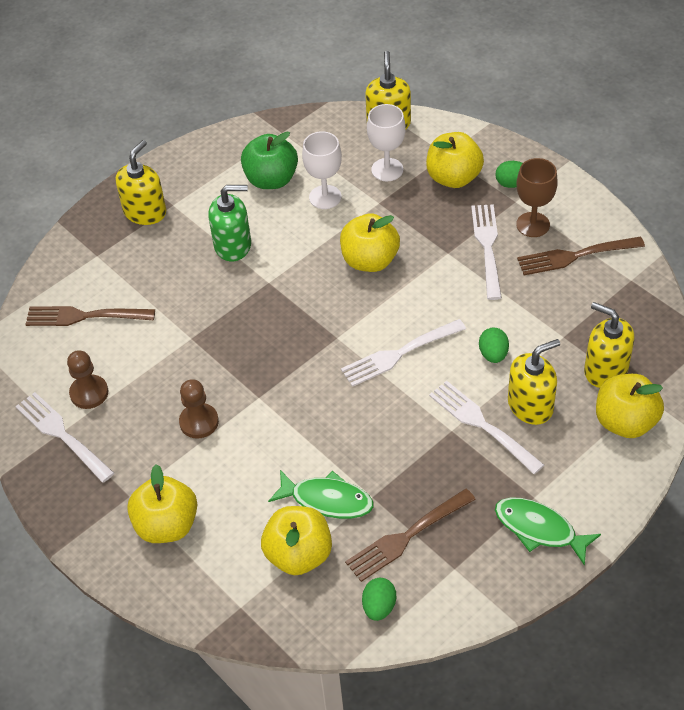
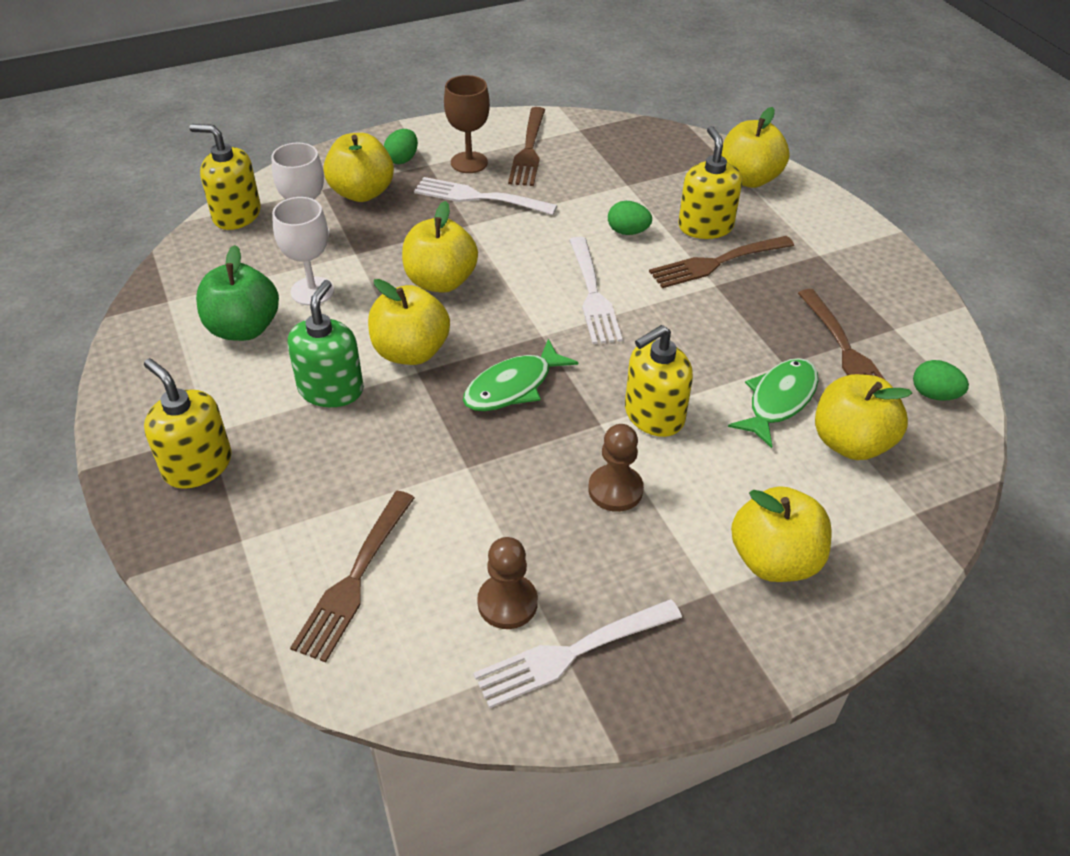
camera: 75 degrees left, 5 degrees down
(286, 271) = (411, 352): none -> yellow apple
(483, 425) = (717, 262): white fork -> brown fork
(539, 529) = (860, 261): green fish -> green fish (513, 386)
(605, 370) = (682, 172): yellow soap dispenser -> yellow soap dispenser (653, 415)

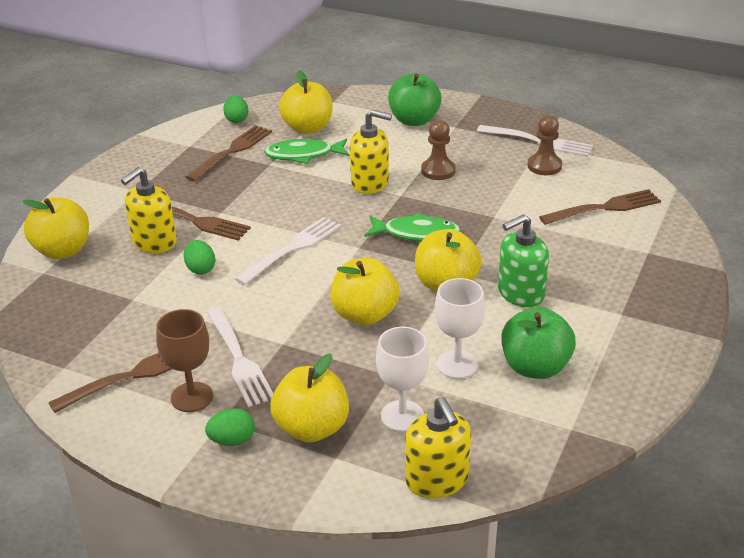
camera: 130 degrees left, 10 degrees down
(197, 465) = (643, 299): yellow soap dispenser -> none
(774, 560) = (414, 120): yellow apple -> green apple

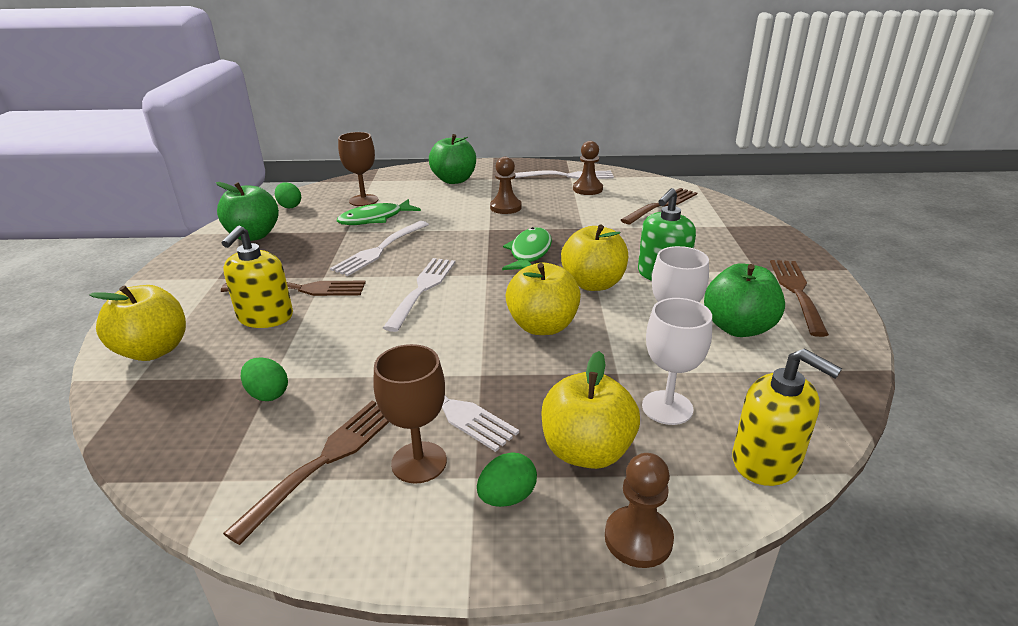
camera: 25 degrees left, 5 degrees down
(188, 149) = (253, 235): none -> green apple
(200, 269) = (336, 329): green egg -> green egg (268, 394)
(231, 152) = (301, 229): brown fork -> brown fork (797, 293)
(285, 194) = (380, 249): none -> white fork
(295, 496) = (638, 538): none -> brown pawn
(308, 128) = (363, 200): yellow apple -> brown goblet
(370, 183) = (454, 226): yellow soap dispenser -> none
(416, 233) = (529, 253): green fish -> green fish turned 60 degrees counterclockwise

